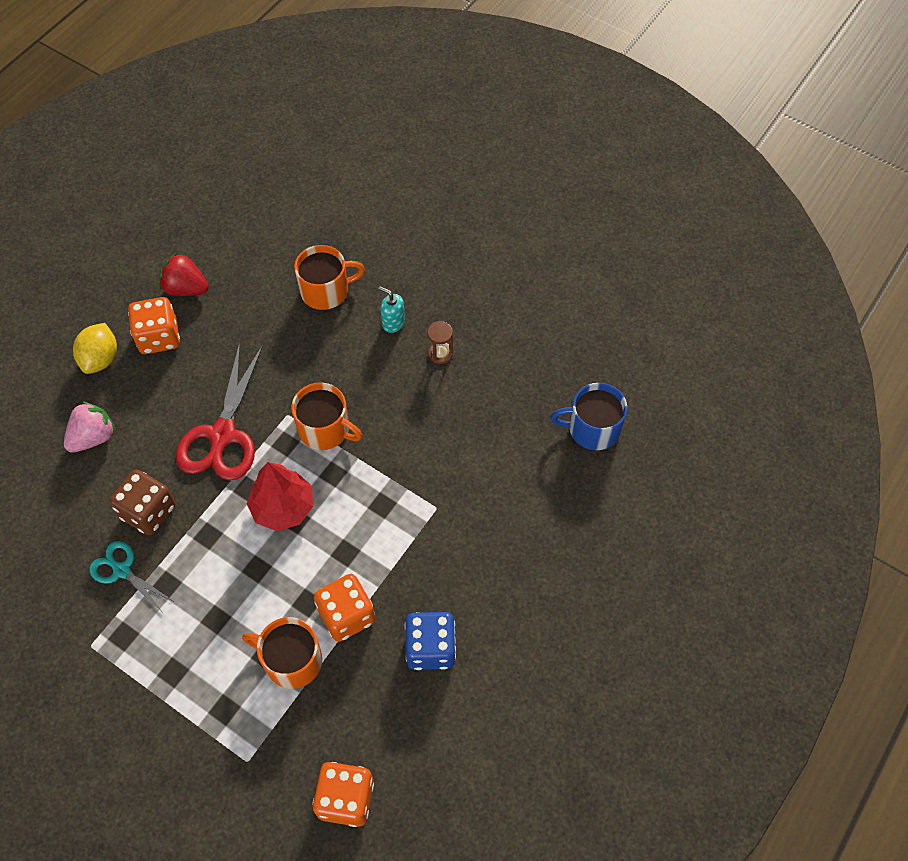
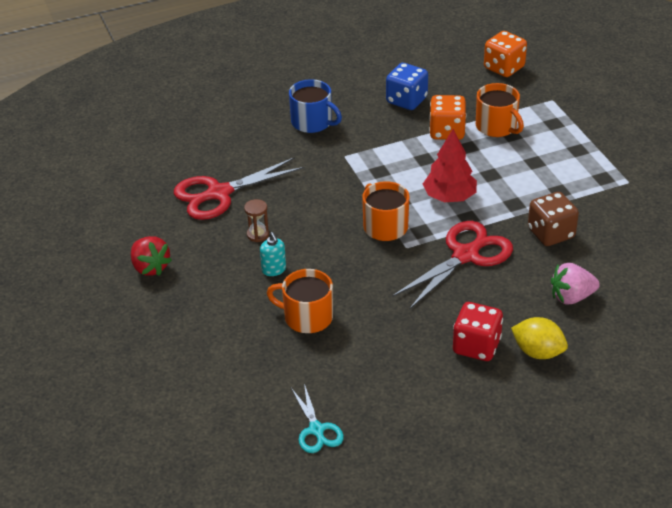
camera: 145 degrees left, 20 degrees down
(101, 359) = (538, 352): yellow lemon -> yellow lemon turned 75 degrees clockwise
(121, 570) = (588, 210): turquoise scissors -> turquoise scissors (316, 430)
(159, 337) = (476, 346): orange dice -> red dice
(186, 288) = (428, 376): red strawberry -> red strawberry (150, 267)
(521, 382) = (218, 194): none -> red scissors
(592, 428) = (200, 151): blue mug -> blue mug (312, 122)

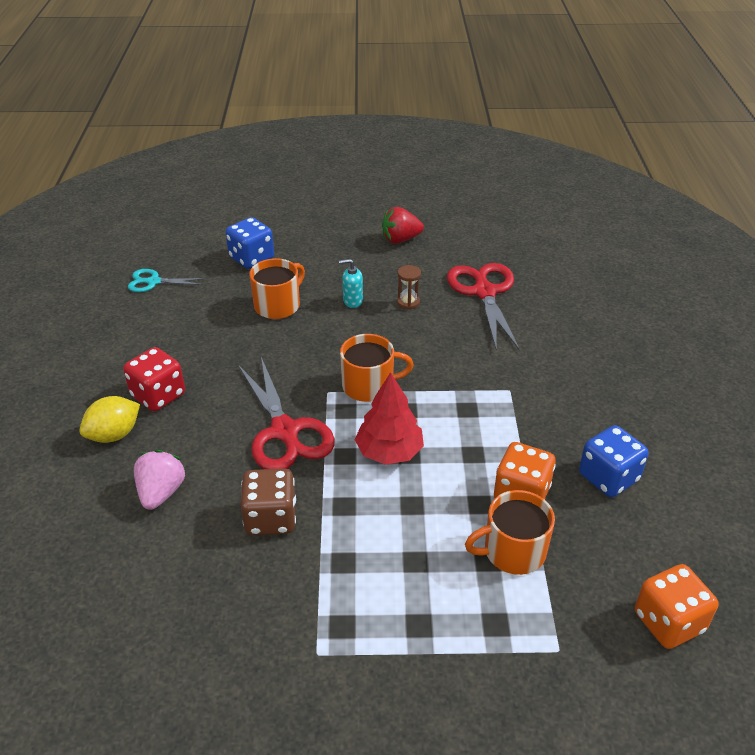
camera: 110 degrees right, 0 degrees up
(235, 367) = (251, 258): none -> blue dice
(312, 122) = (586, 382): blue mug -> none

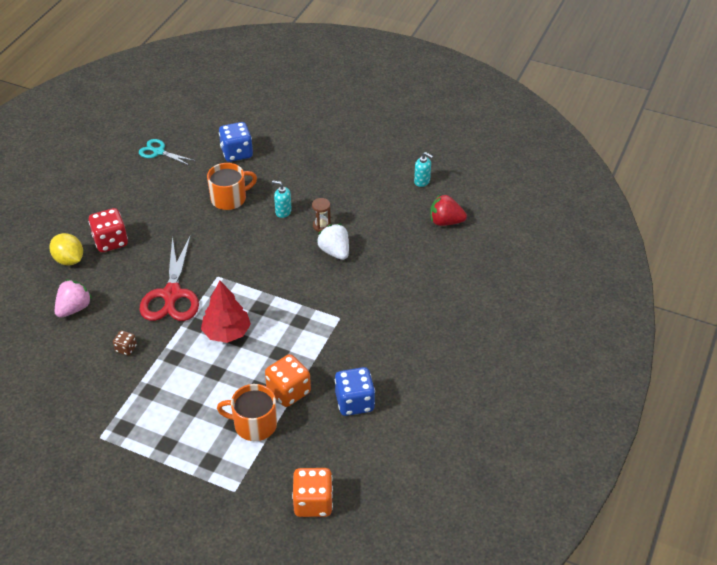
camera: 25 degrees right, 5 degrees up
(114, 435) = (69, 260): yellow lemon -> yellow lemon turned 60 degrees clockwise
(271, 518) = (126, 348): brown dice -> brown dice, size x0.52
(369, 386) = (248, 281): orange mug -> none
(400, 239) = (356, 170): red strawberry -> red strawberry (445, 222)
(445, 323) = (335, 251): none -> white strawberry
(479, 231) = (422, 181): none -> turquoise soap dispenser
(484, 292) = (384, 235): red scissors -> none

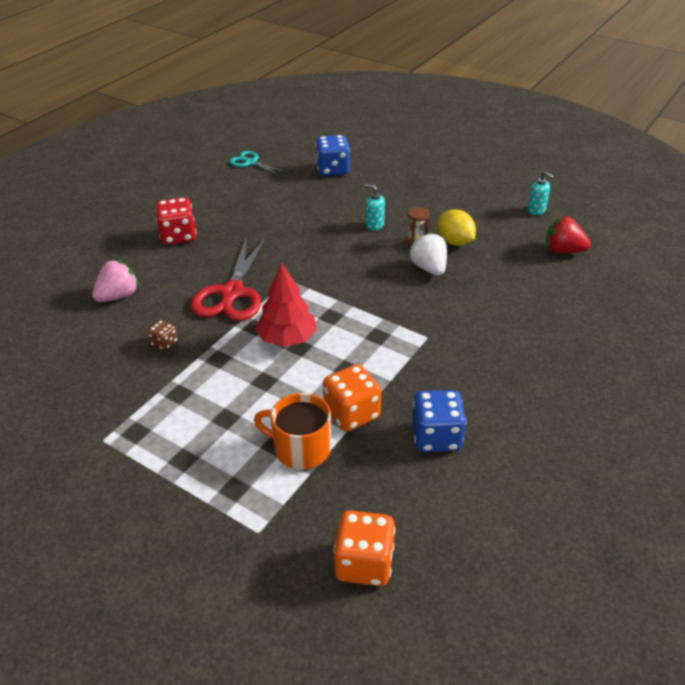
camera: 10 degrees right, 5 degrees down
(69, 260) = (128, 249): yellow lemon -> yellow lemon (455, 242)
(229, 198) = (317, 208): orange mug -> none

